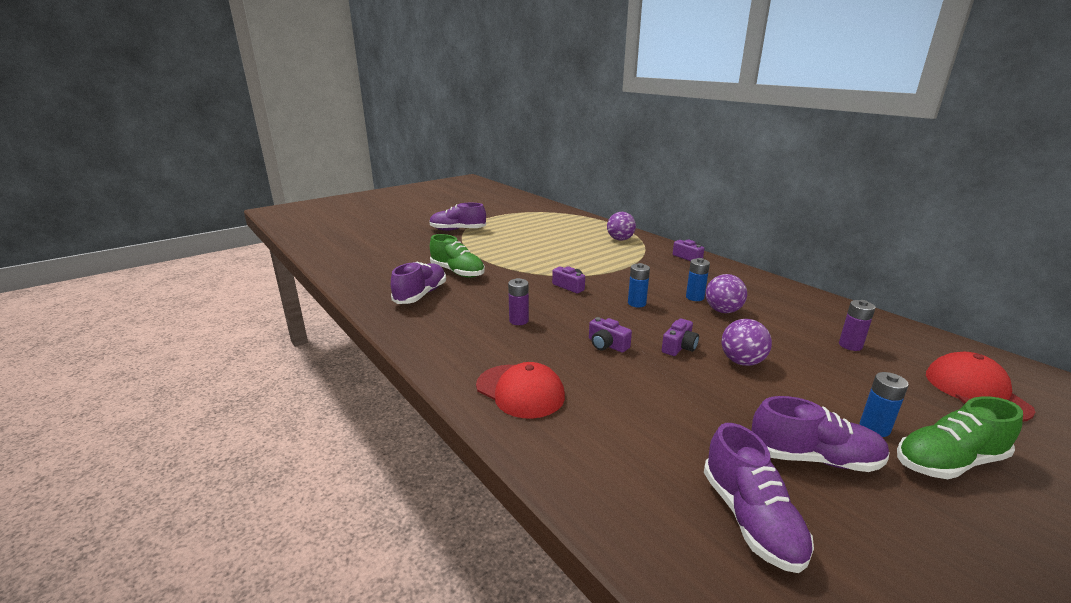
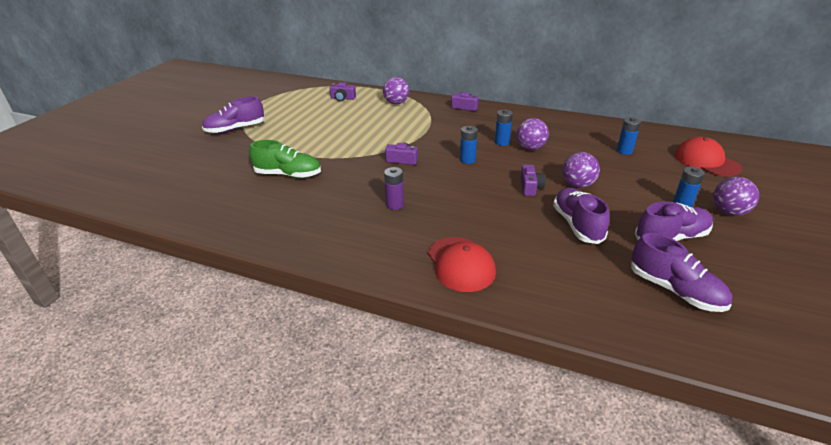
camera: 30 degrees left, 10 degrees up
(421, 295) = (279, 208): purple shoe -> purple shoe (577, 225)
(520, 391) = (460, 264): red cap -> red cap turned 60 degrees clockwise
(607, 345) = (482, 203): purple camera -> purple camera (342, 98)
(850, 345) = (624, 151): purple battery -> blue battery
(948, 462) = (728, 212): green shoe -> purple ball

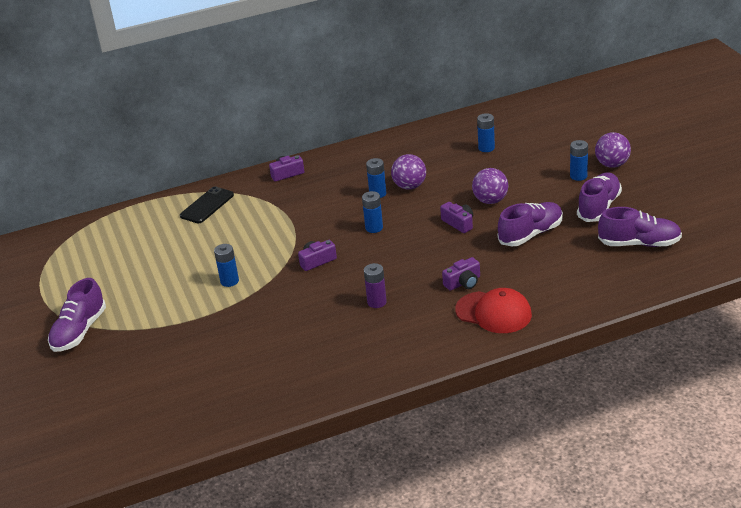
camera: 40 degrees left, 0 degrees up
(288, 175) = (234, 337): green shoe -> none
(339, 144) = (229, 281): none -> blue battery
(342, 98) = (135, 231): purple camera -> purple camera (463, 282)
(396, 103) = (207, 205): purple ball -> black phone
(577, 225) = (530, 234): purple shoe -> purple shoe turned 105 degrees clockwise
(706, 161) = (554, 126): red cap -> none

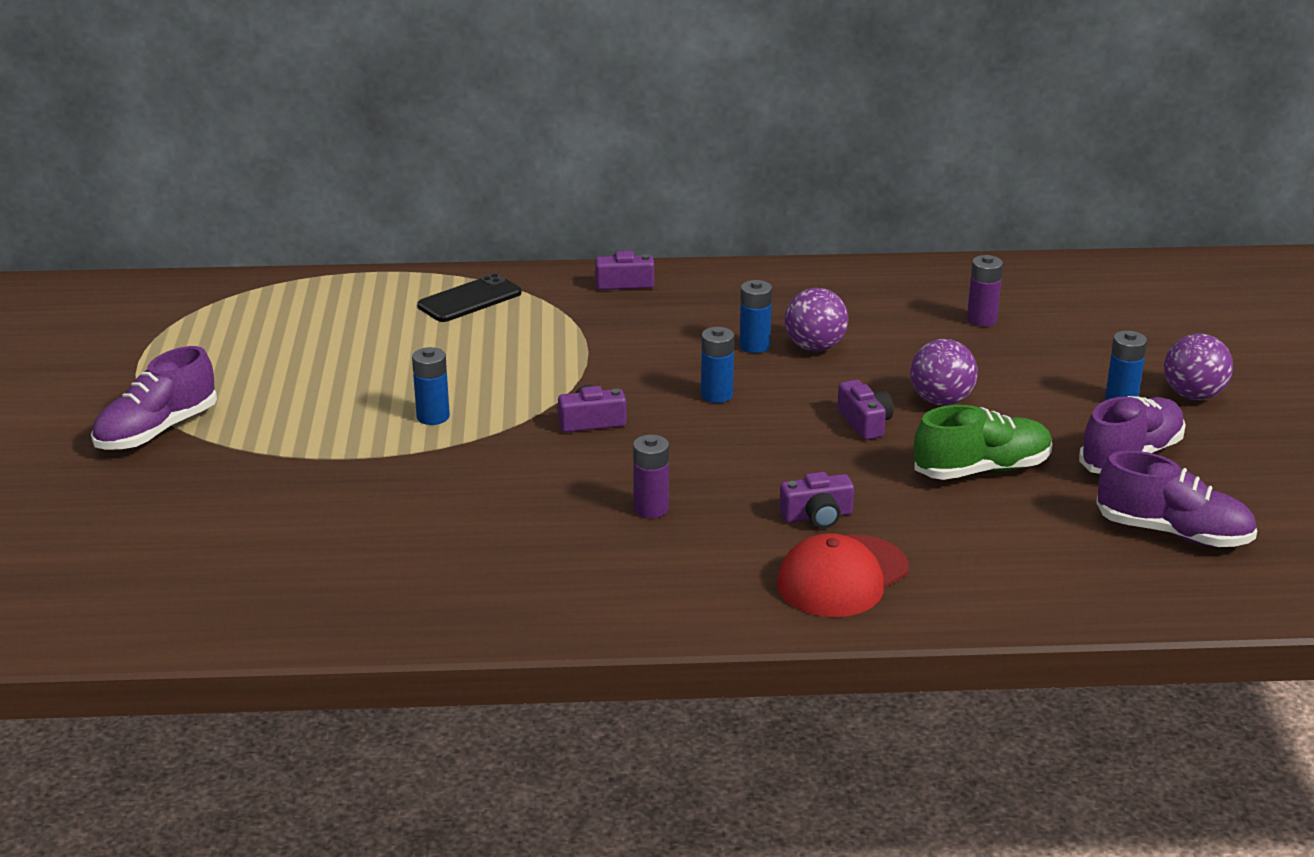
camera: 15 degrees right, 5 degrees down
(486, 148) = (981, 320): blue battery -> purple battery
(493, 312) = (842, 577): red cap -> red cap turned 90 degrees clockwise
(530, 234) = (981, 470): purple shoe -> green shoe

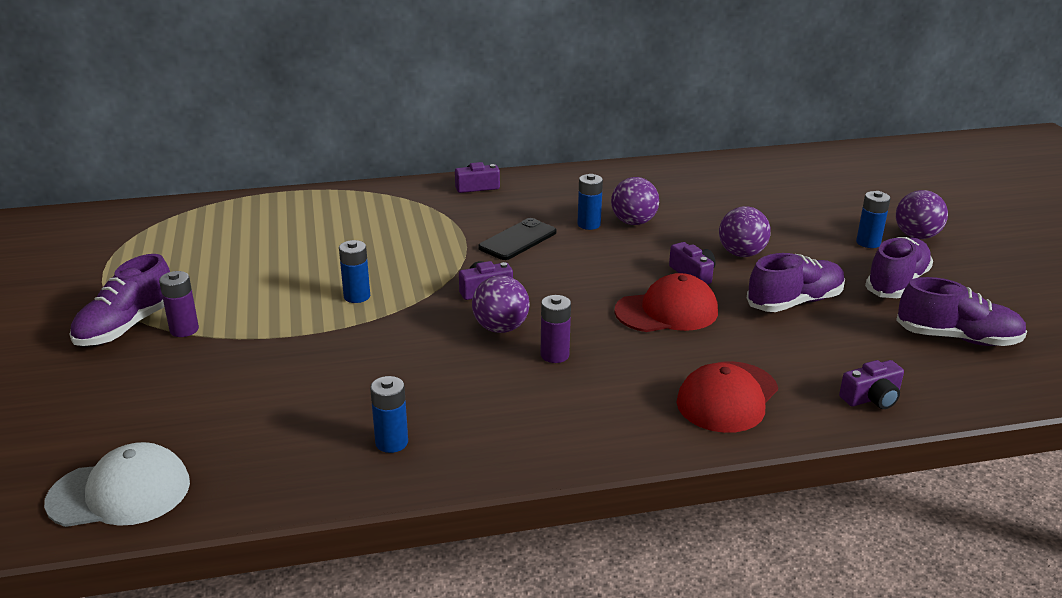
camera: 10 degrees left, 0 degrees up
(126, 613) = (120, 493): none -> white cap
(470, 299) = (363, 206): black phone -> black phone (518, 240)
(596, 470) = (500, 328): none -> purple ball
(716, 395) = (574, 262): blue battery -> blue battery (391, 442)
(811, 467) = (667, 311): none -> red cap
(817, 516) = (687, 349): purple camera -> purple camera (871, 398)
(981, 320) = (744, 195): purple battery -> purple battery (184, 330)
(981, 470) = (794, 302): green shoe -> purple shoe

